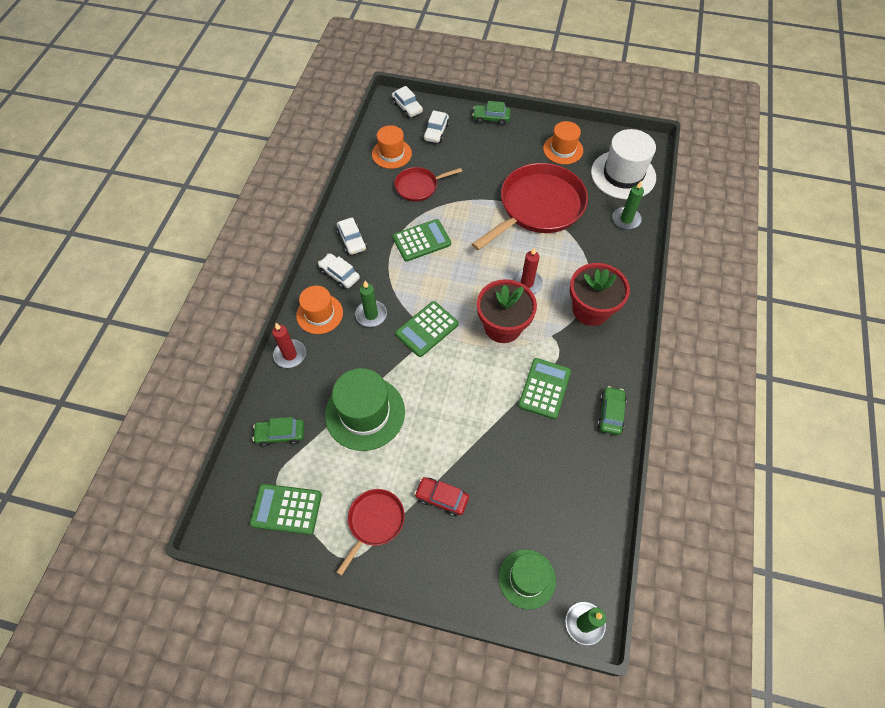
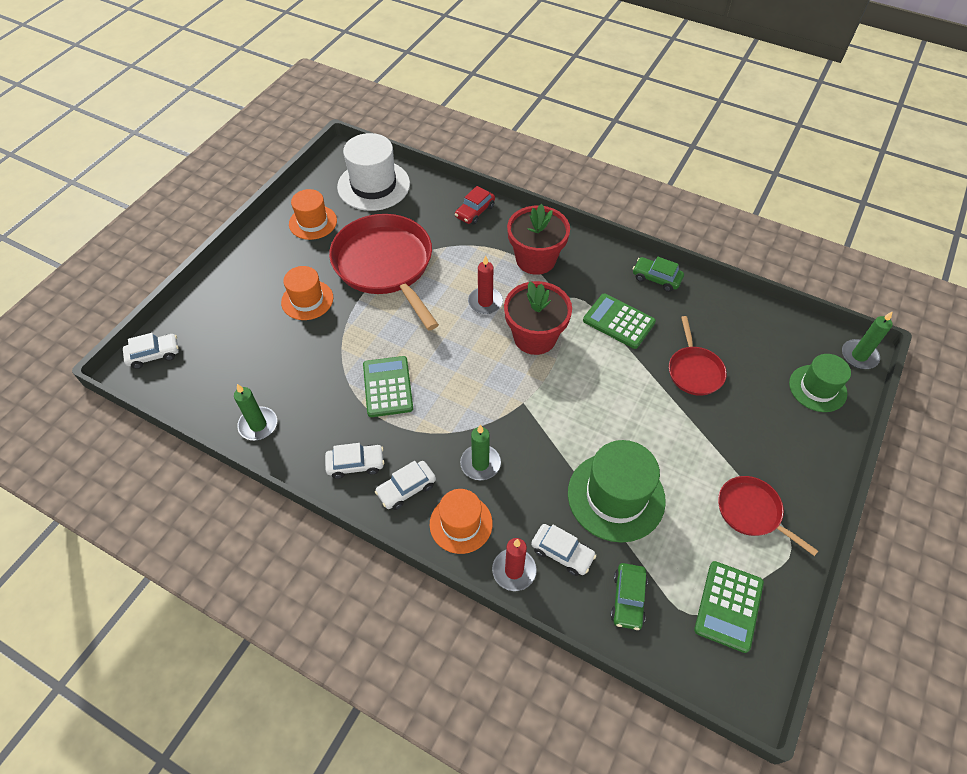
camera: 75 degrees left, 5 degrees down
(391, 154) = (228, 389): orange hat -> orange hat (307, 300)
(418, 186) = (300, 371): red pan -> red pan (694, 371)
(427, 329) = (518, 409): green calculator -> none
(436, 132) = (217, 333): white car -> white car (562, 552)
(442, 498) = (730, 441): red car -> red car (475, 211)
(491, 118) = (227, 273): green car -> none
(626, 219) = (433, 200): green candle -> green candle (258, 425)

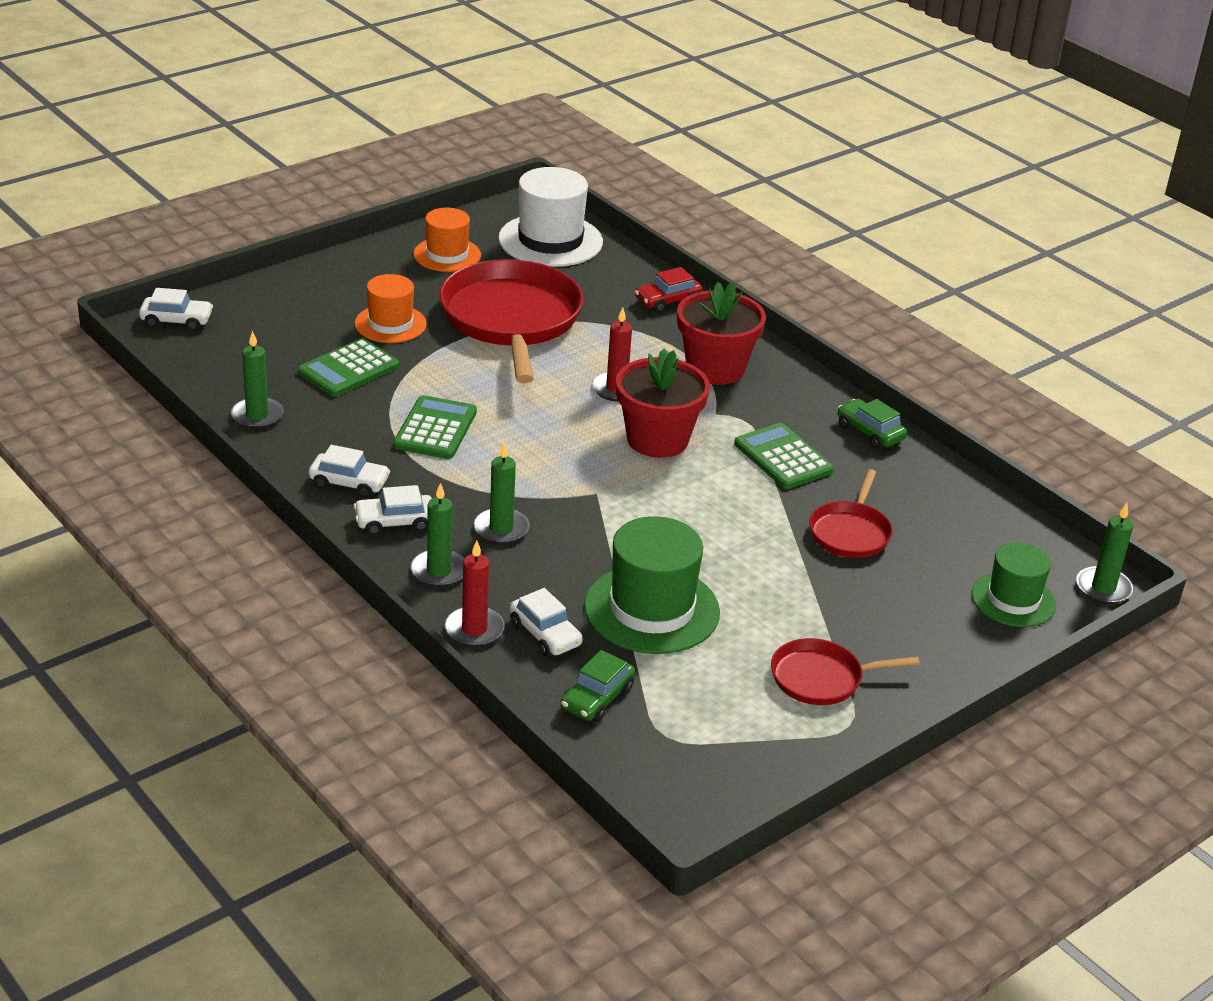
camera: 20 degrees right, 20 degrees down
(461, 523) = (439, 571): orange hat -> green candle
(728, 606) = (721, 746): green calculator -> green calculator (348, 369)
(751, 511) = (821, 678): red pan -> red pan turned 75 degrees counterclockwise

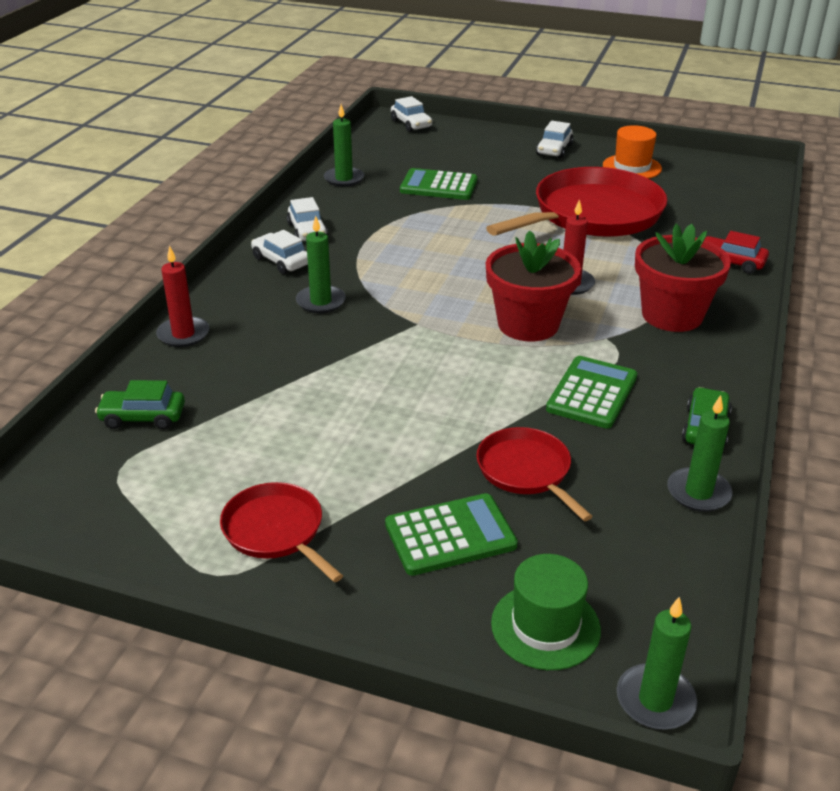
camera: 60 degrees right, 0 degrees up
(390, 324) = (514, 179): orange hat -> none
(435, 429) = (412, 236): green calculator -> green calculator (450, 535)
(439, 571) = (241, 297): green candle -> green candle (698, 492)
(545, 634) = (206, 365): white car -> white car (554, 150)
(550, 240) = (722, 192): white hat -> none
(652, 609) = (288, 402): green hat -> none
(850, 532) = (526, 471): red pan -> red pan turned 75 degrees clockwise

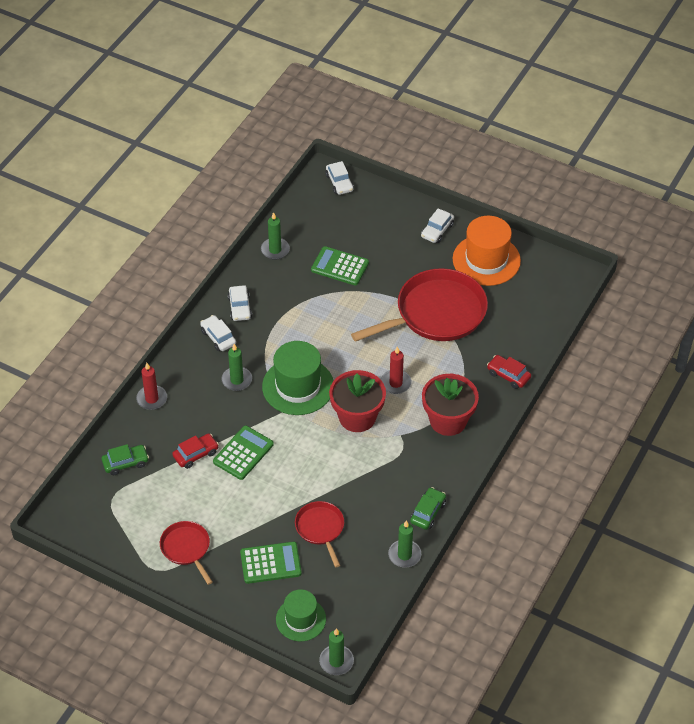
camera: 10 degrees right, 15 degrees up
(143, 417) = (125, 463): green car -> green car turned 150 degrees clockwise
(270, 394) = (196, 454): none -> red car
(420, 300) = (298, 386): none -> green hat
(592, 393) = (375, 478): green calculator -> green calculator (243, 453)
(632, 167) = (486, 260): orange hat -> orange hat, size x1.58

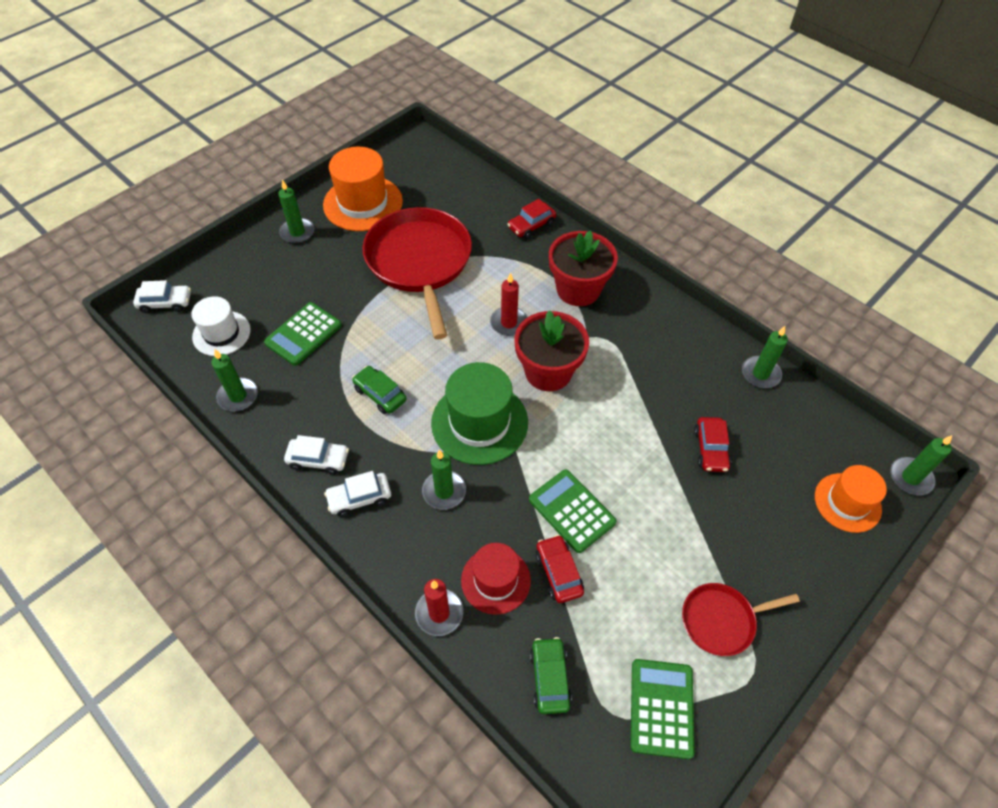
camera: 75 degrees left, 5 degrees up
(181, 422) = (495, 580): none -> red hat
(270, 563) = (757, 518): green calculator -> green calculator (661, 708)
(301, 619) = (847, 502): green hat -> orange hat
(320, 528) = (710, 449): red pan -> red car
(324, 222) = (221, 333): none -> white hat
(427, 512) = (703, 338): green car -> green car (380, 394)
(437, 230) = (297, 232): white car -> green candle

